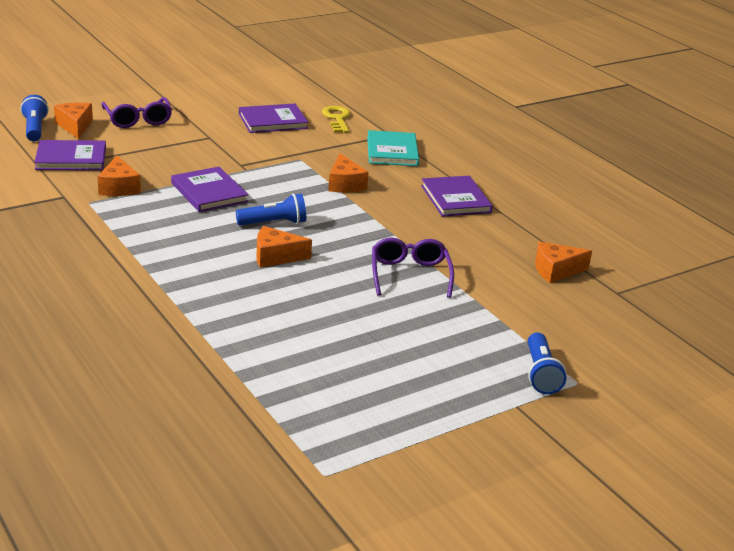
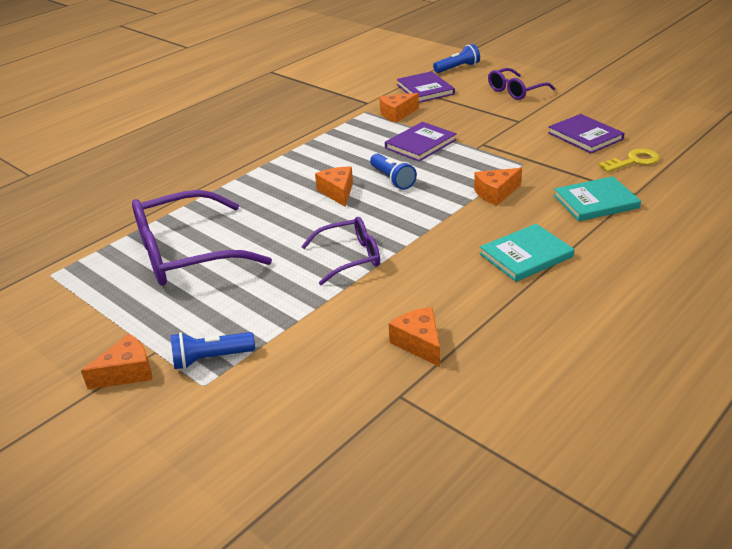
camera: 80 degrees right, 5 degrees up
(75, 126) = (477, 77): orange cheese -> orange cheese (127, 372)
(341, 368) = (185, 254): none -> purple glasses
(455, 199) = (526, 255): purple book -> turquoise book

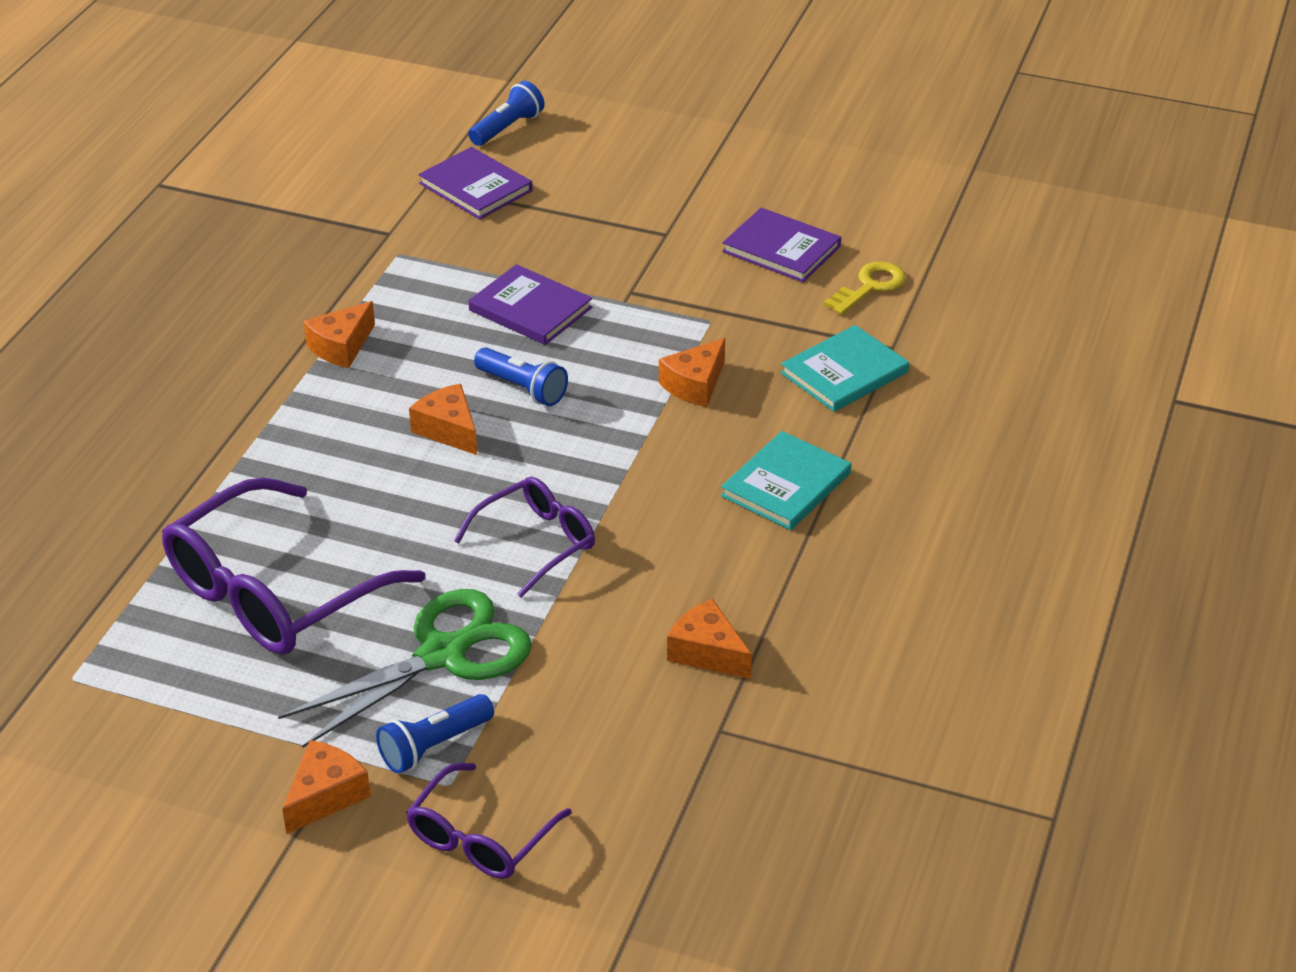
camera: 25 degrees left, 5 degrees up
(254, 306) = (443, 654): none -> green scissors
(397, 114) = (456, 251): orange cheese -> orange cheese (341, 347)
(420, 144) = (530, 309): purple book -> purple book turned 75 degrees counterclockwise
(515, 91) = (632, 168): purple glasses -> purple glasses (480, 838)

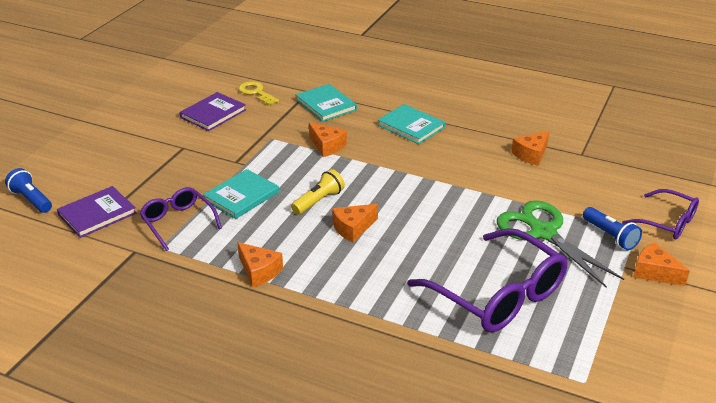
camera: 85 degrees left, 5 degrees down
(522, 388) = (319, 201): blue flashlight -> yellow flashlight
(530, 309) = (241, 196): purple book -> turquoise book
(537, 542) = (453, 200): purple glasses -> purple glasses (178, 222)

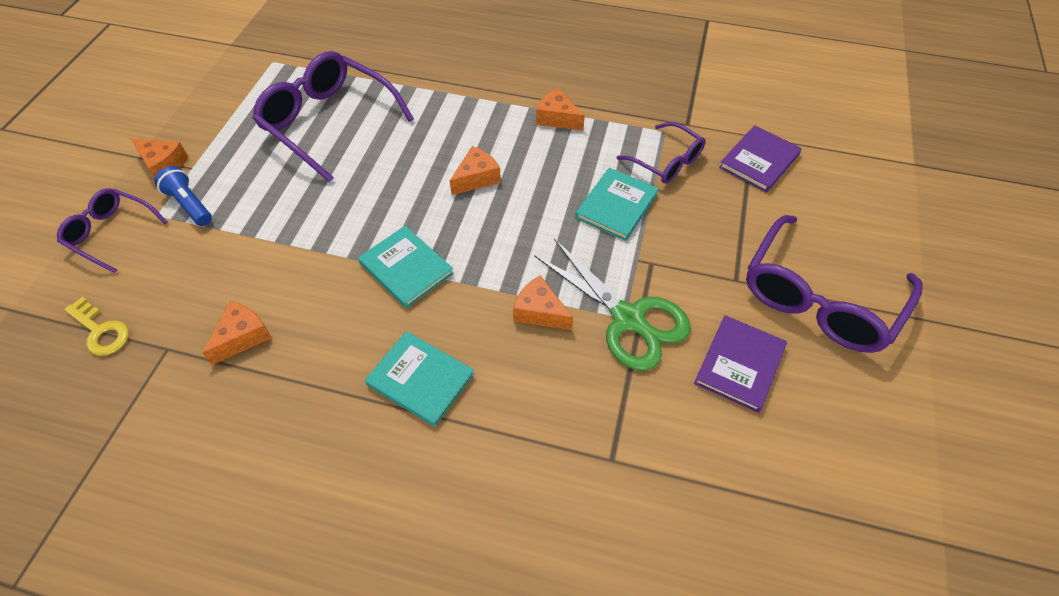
camera: 170 degrees right, 20 degrees up
(31, 199) = (846, 170): blue flashlight -> none
(136, 133) = (819, 299): none -> purple glasses
(256, 92) = (701, 440): yellow key -> yellow key (101, 331)
(319, 201) = (524, 211): yellow flashlight -> none
(326, 105) = (569, 420): turquoise book -> turquoise book (406, 268)
(542, 232) = (265, 200): green scissors -> green scissors (629, 319)

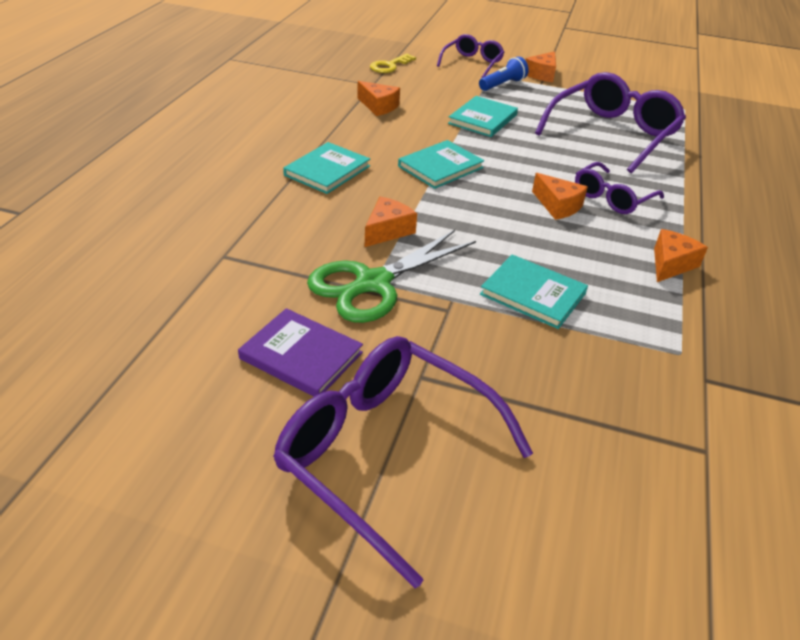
camera: 90 degrees right, 15 degrees down
(288, 227) = (483, 119): none -> turquoise book
(667, 162) = (620, 346): purple glasses -> purple glasses (612, 198)
(759, 161) = (649, 447): purple book -> none

